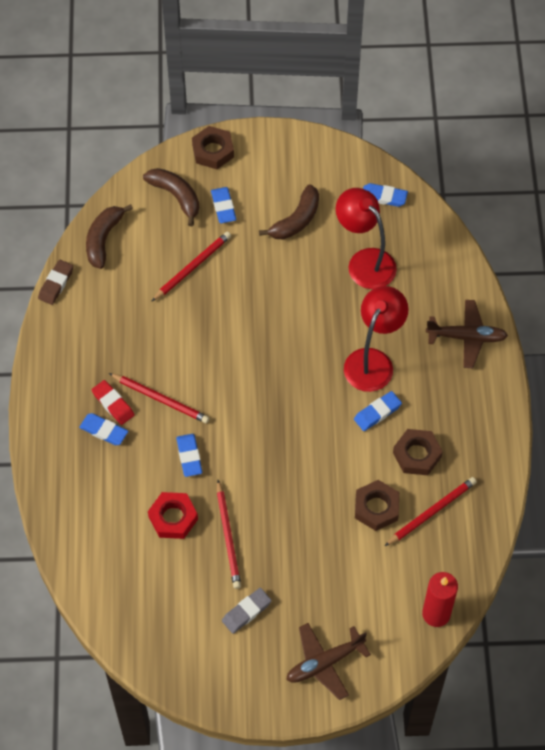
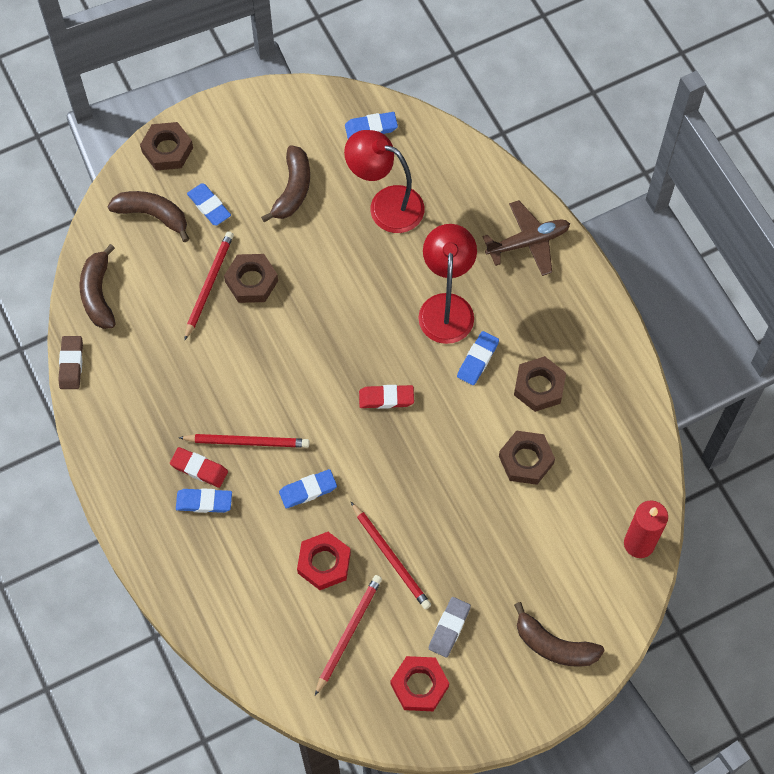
camera: 25 degrees left, 5 degrees up
(189, 456) = (308, 490): blue eraser -> blue eraser turned 75 degrees counterclockwise
(200, 645) = (419, 685): none -> red nut
(227, 278) = (251, 281): none -> brown nut
(288, 412) = (386, 398): none -> red eraser
(324, 663) = (554, 645): brown plane -> brown banana
(431, 512) = (583, 440): red pencil -> red pencil (348, 633)

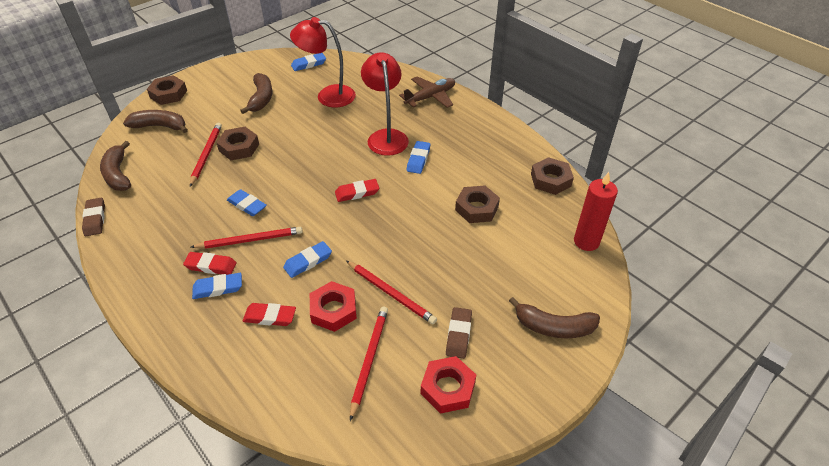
camera: 15 degrees left, 20 degrees down
(209, 206) = (202, 115): blue eraser -> blue eraser (247, 205)
(255, 554) = (270, 317): none -> red eraser
(449, 628) = (458, 334): grey eraser -> brown eraser
(539, 387) = (468, 166): brown nut -> brown nut (550, 180)

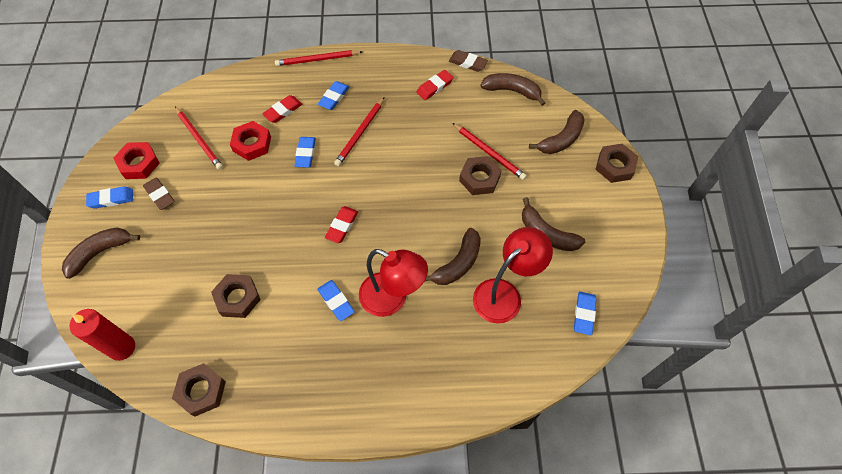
camera: 130 degrees right, 15 degrees up
(211, 266) = (357, 102): red eraser -> red eraser (434, 87)
(247, 205) = (399, 149): blue eraser -> blue eraser (111, 199)
(326, 123) = (458, 263): none -> brown banana
(391, 293) = (229, 182): red pencil -> red pencil (317, 60)
(430, 97) = (418, 392): brown plane -> none

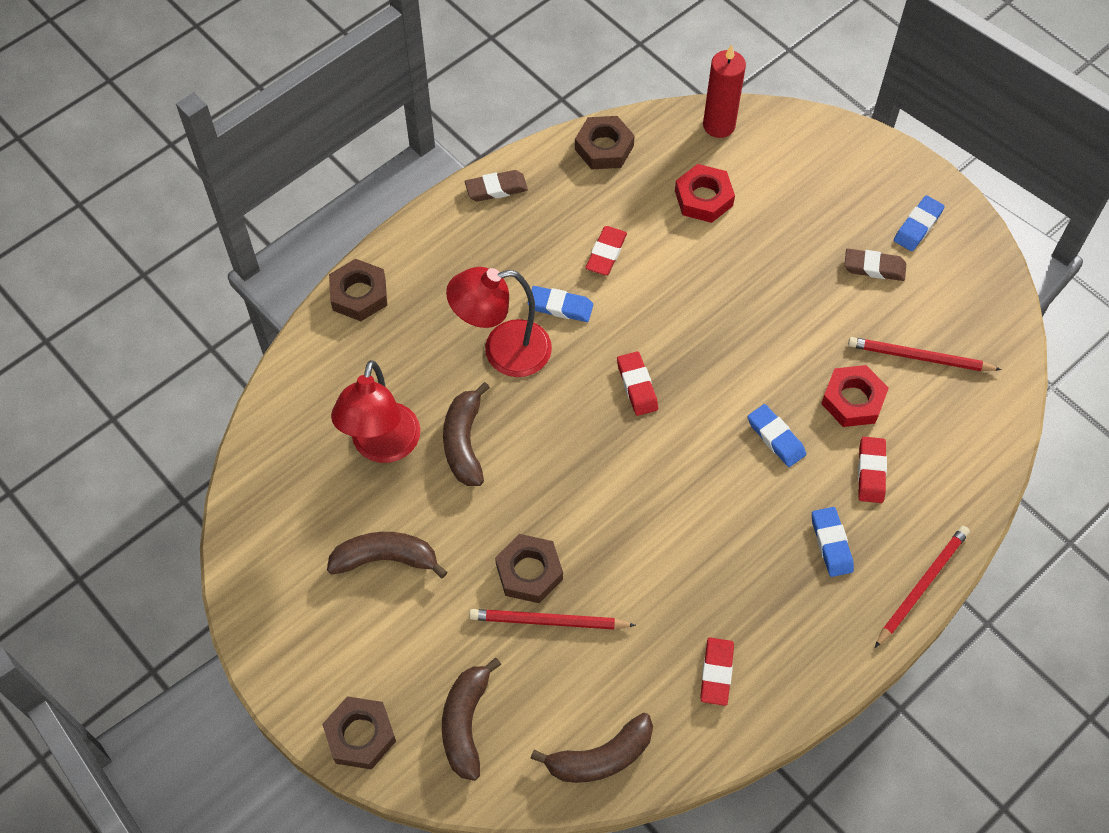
camera: 140 degrees right, 0 degrees up
(100, 252) = (853, 175): brown banana -> none
(139, 163) = (945, 280): red nut -> red nut (703, 198)
(237, 298) = (664, 238): brown nut -> brown nut (359, 294)
(278, 314) = (606, 253): none -> red eraser
(360, 133) = (740, 518): red pencil -> none
(467, 63) = (710, 759): brown eraser -> brown eraser (496, 188)
(584, 314) = (274, 490): blue eraser -> none

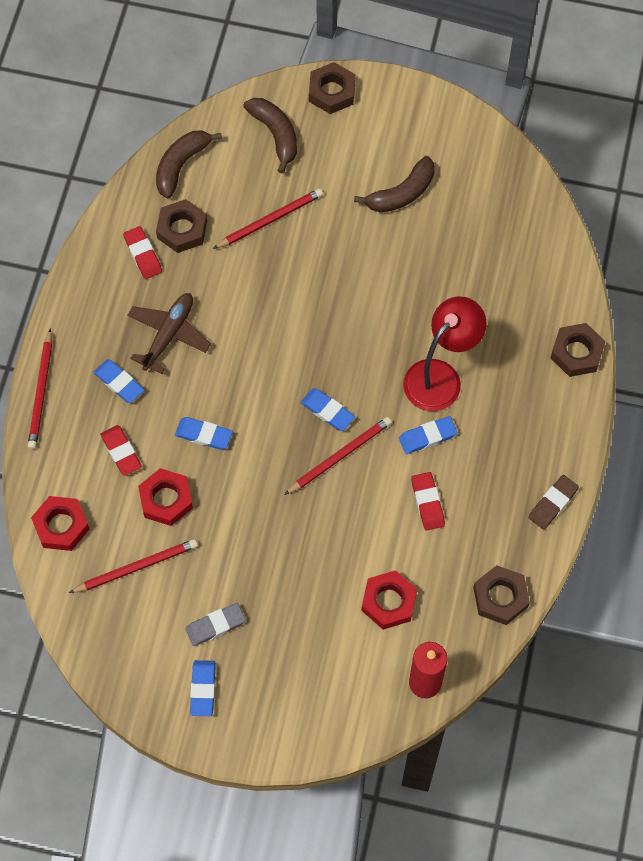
camera: 145 degrees right, 5 degrees up
(383, 447) = (465, 259): red lamp -> none
(464, 442) = (414, 296): brown banana -> none
(529, 572) = (305, 241): brown nut -> brown nut (182, 229)
(637, 386) = (327, 411): red eraser -> blue eraser
(656, 339) = (339, 456): none -> red pencil
(745, 562) = (169, 334): none -> brown plane
(874, 267) = (215, 626): brown eraser -> grey eraser
(974, 437) = (61, 526): none -> red nut

